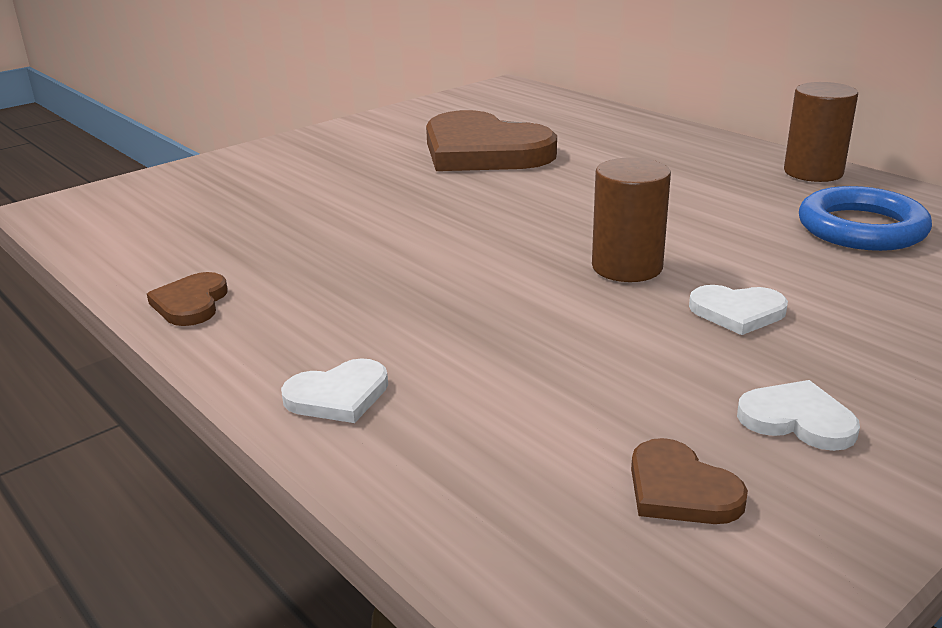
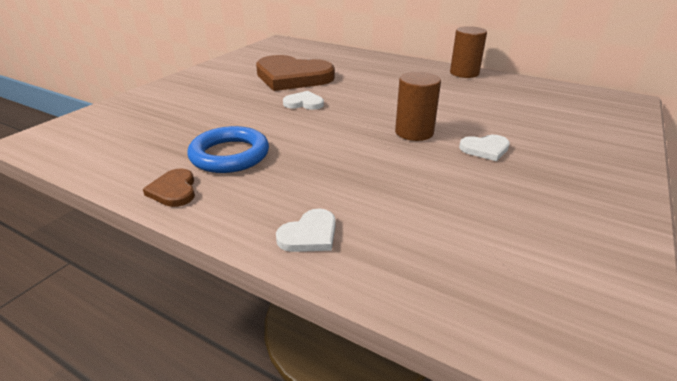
camera: 20 degrees left, 5 degrees up
(680, 489) = (533, 253): brown heart -> none
(797, 420) = (556, 202): white heart -> white heart (304, 103)
(861, 228) = (506, 98): blue ring -> blue ring (229, 155)

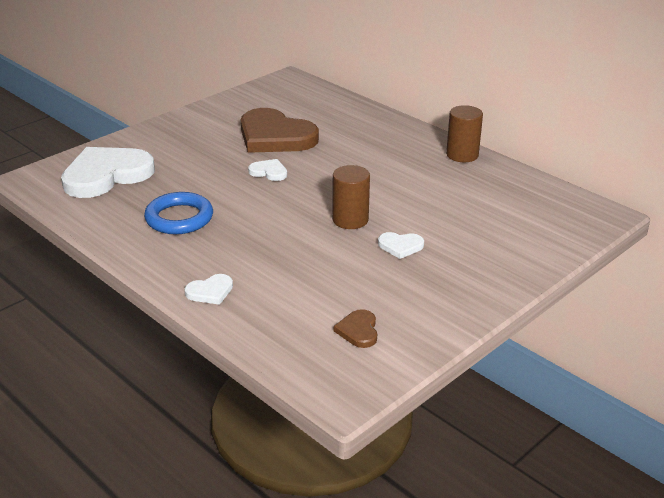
camera: 15 degrees right, 0 degrees up
(130, 125) = (106, 175): none -> white heart
(174, 190) = (127, 242): brown heart -> brown heart (358, 330)

